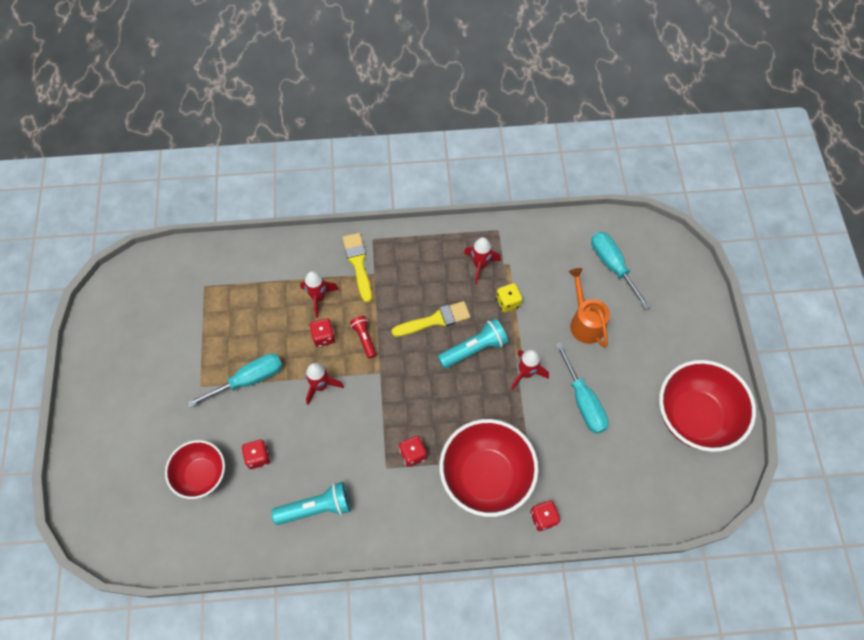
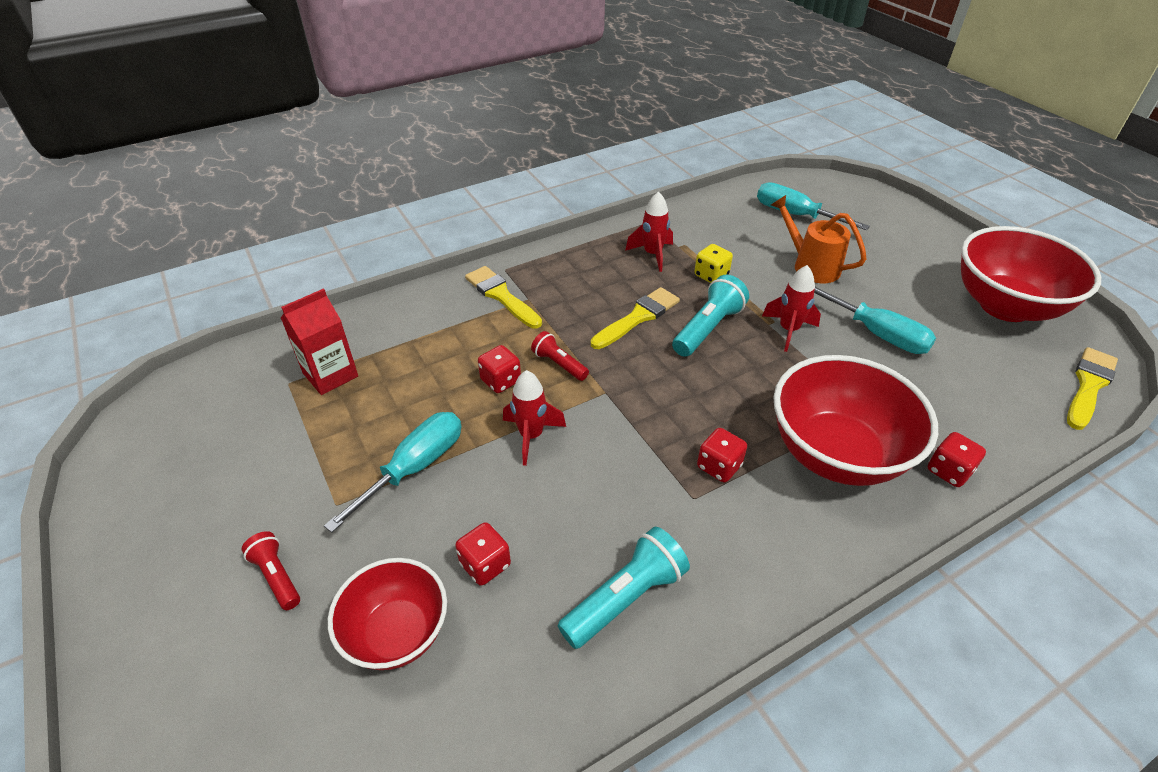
camera: 25 degrees left, 20 degrees down
(158, 417) = (276, 576): none -> red flashlight
(229, 290) = (330, 375): none -> red carton
(319, 298) = (468, 343): red rocket -> none
(689, 503) = (1088, 385): none -> yellow brush

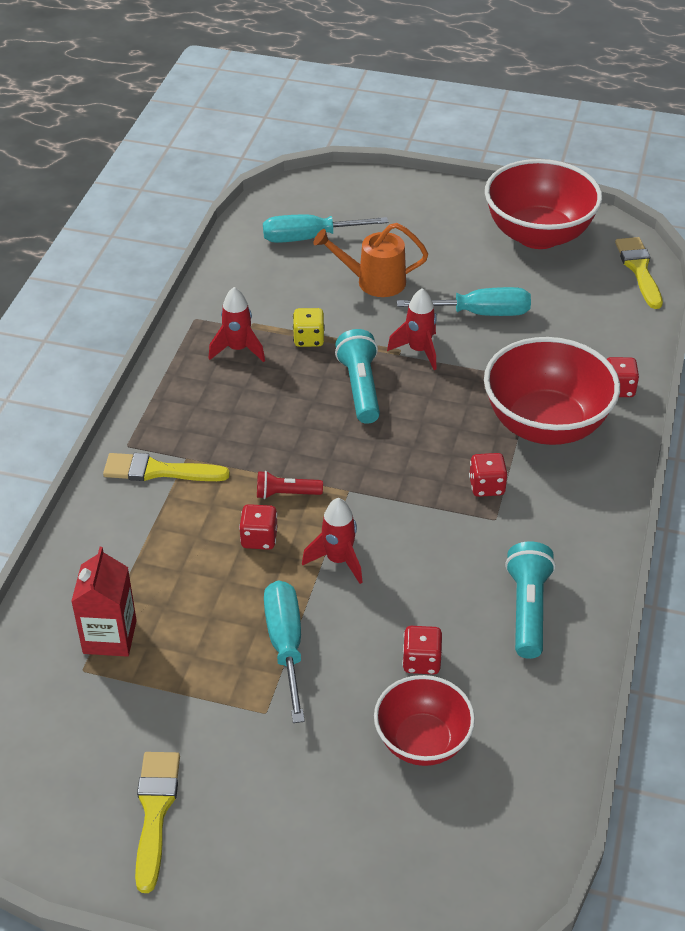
camera: 45 degrees left, 0 degrees up
(276, 576) = (294, 783): red flashlight -> none
(638, 317) = (297, 414): yellow brush -> yellow brush (155, 812)

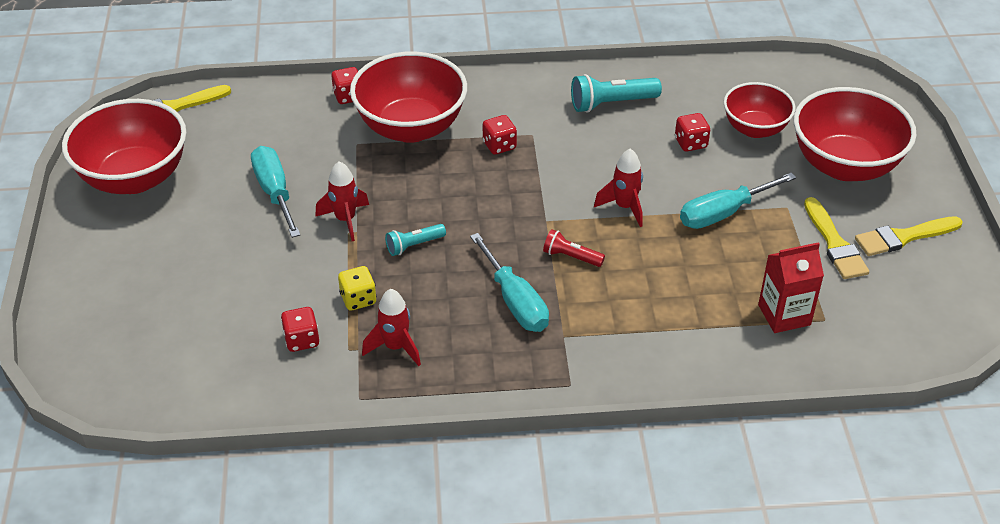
camera: 110 degrees left, 0 degrees up
(158, 471) = (590, 349): yellow brush -> yellow brush (835, 244)
(259, 538) = (629, 258): red dice -> red dice (302, 340)
(286, 494) = (571, 257): red flashlight -> red flashlight turned 135 degrees clockwise
(309, 238) = (184, 346): turquoise screwdriver -> turquoise screwdriver (515, 301)
(310, 811) = (844, 165): none -> red bowl
(360, 388) = (414, 245): turquoise flashlight -> turquoise flashlight, size x0.61
(373, 282) = (249, 276): orange watering can -> none

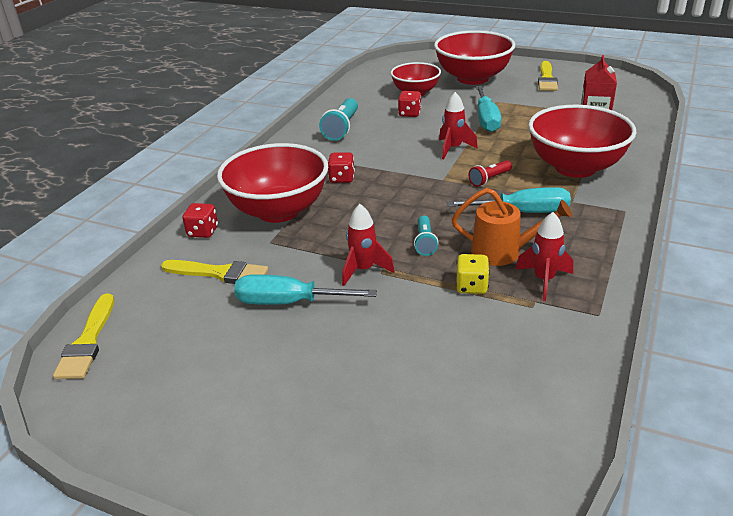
camera: 60 degrees left, 10 degrees down
(135, 178) = (168, 399): red bowl -> red bowl (575, 167)
(302, 340) = (506, 332): red dice -> none
(429, 306) = (504, 252): none -> orange watering can
(835, 244) = (539, 96): yellow brush -> yellow brush (220, 273)

